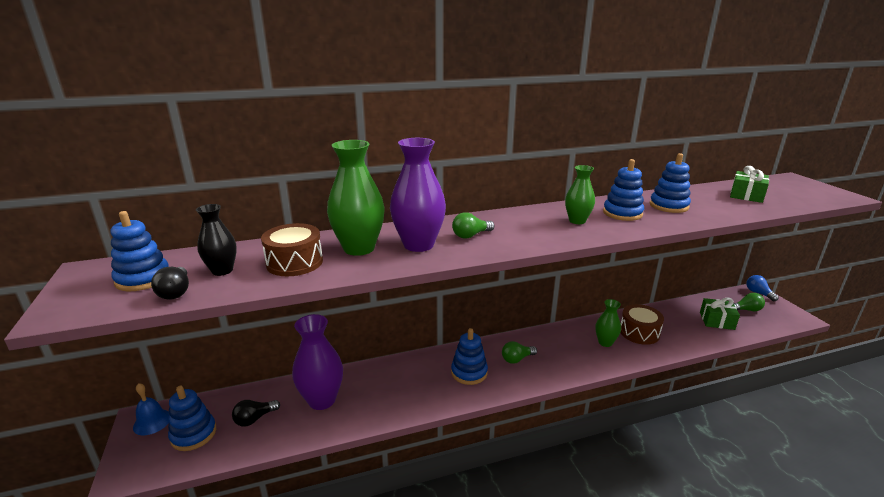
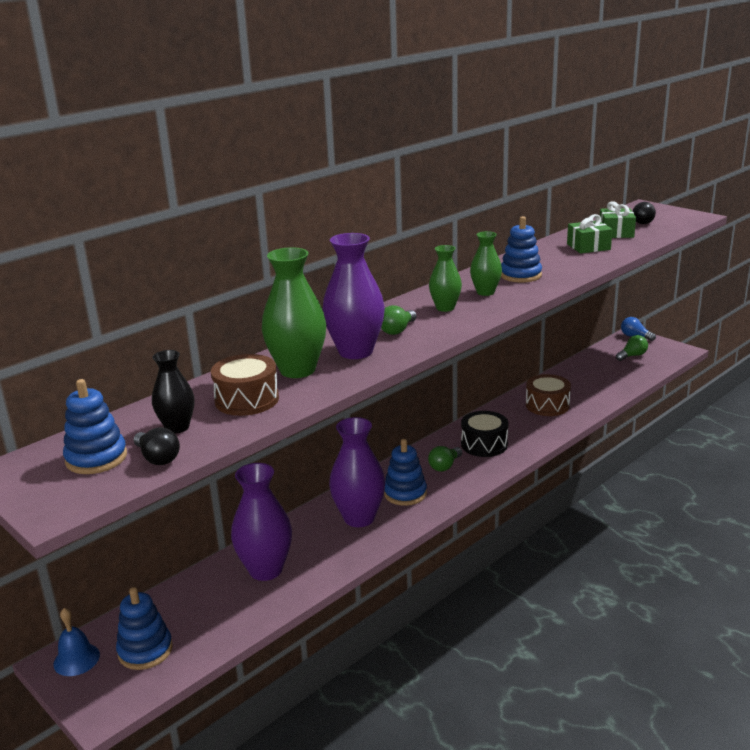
camera: 25 degrees left, 0 degrees up
(254, 419) = (204, 612): black light bulb -> black light bulb (644, 222)
(419, 381) = (359, 518): none -> purple vase
(562, 350) = (484, 444): none -> black drum
(605, 342) = (521, 424): green vase -> green vase (445, 308)
(668, 206) = (556, 258): blue stacking toy -> none
(716, 321) = (611, 374): green gift -> green gift (588, 247)

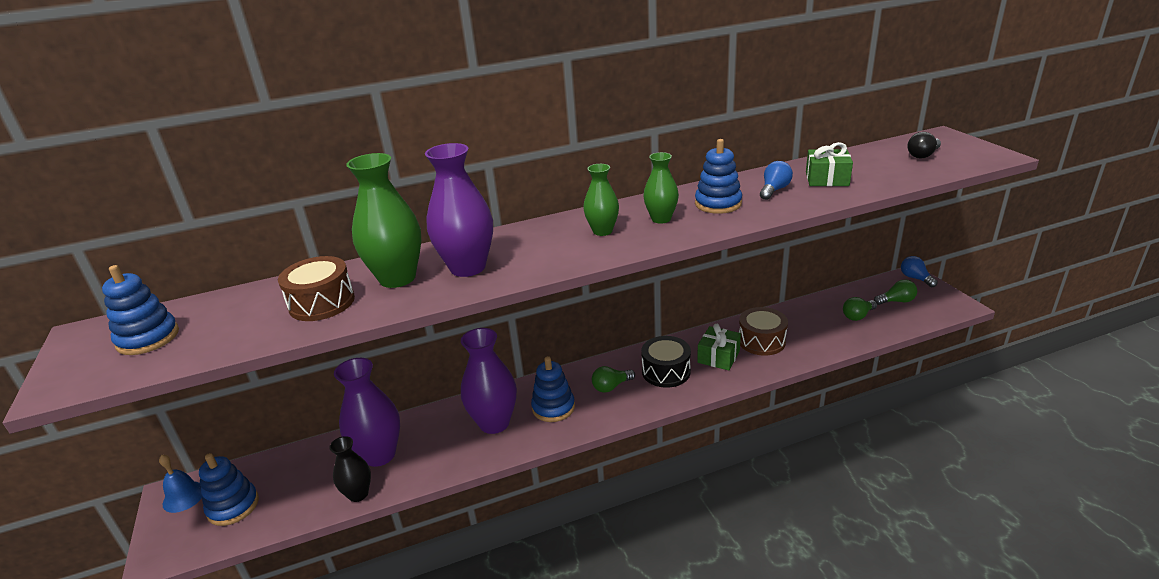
camera: 25 degrees right, 5 degrees up
(157, 458) = (186, 351): black light bulb -> none
(177, 427) = (238, 320): black vase -> black vase (358, 494)
(397, 330) = (531, 250): green light bulb -> green light bulb (858, 316)
(555, 260) = (774, 190): none -> blue light bulb
(616, 233) = (876, 165): green gift -> green gift (718, 357)

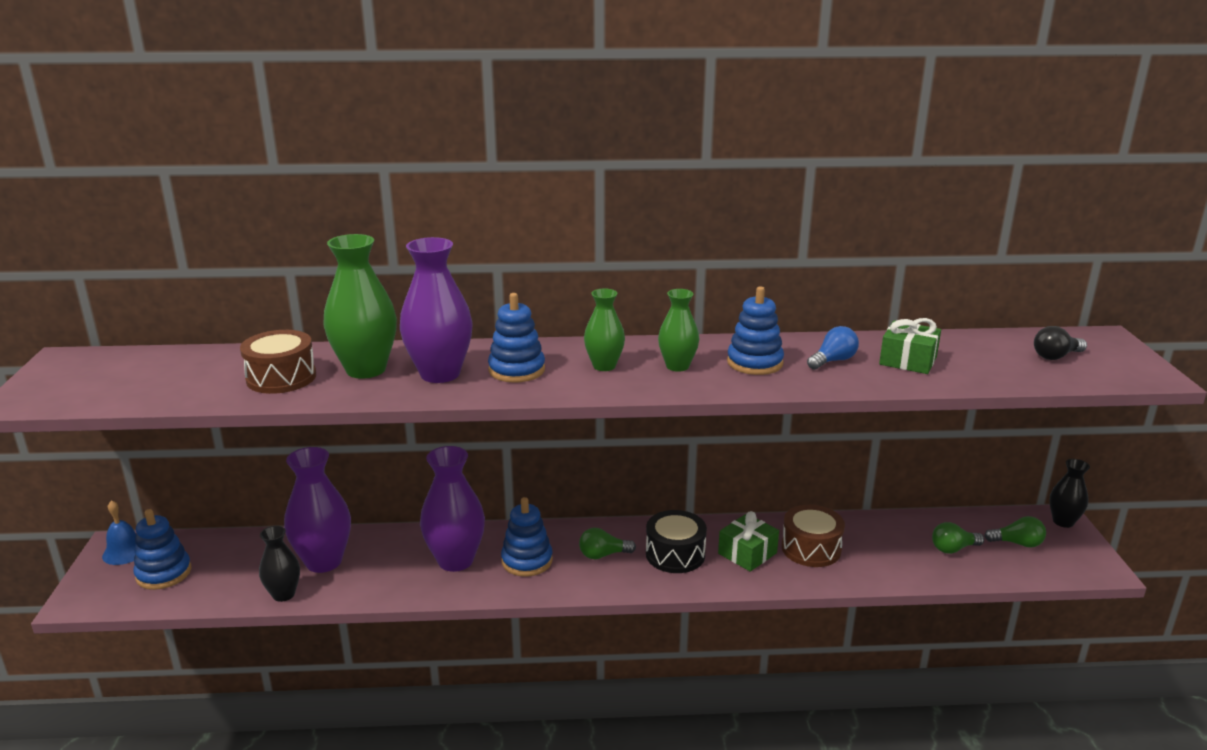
camera: 15 degrees right, 5 degrees down
(148, 338) = (114, 376): blue stacking toy -> blue stacking toy (516, 370)
(915, 278) = (1063, 522): blue light bulb -> black vase

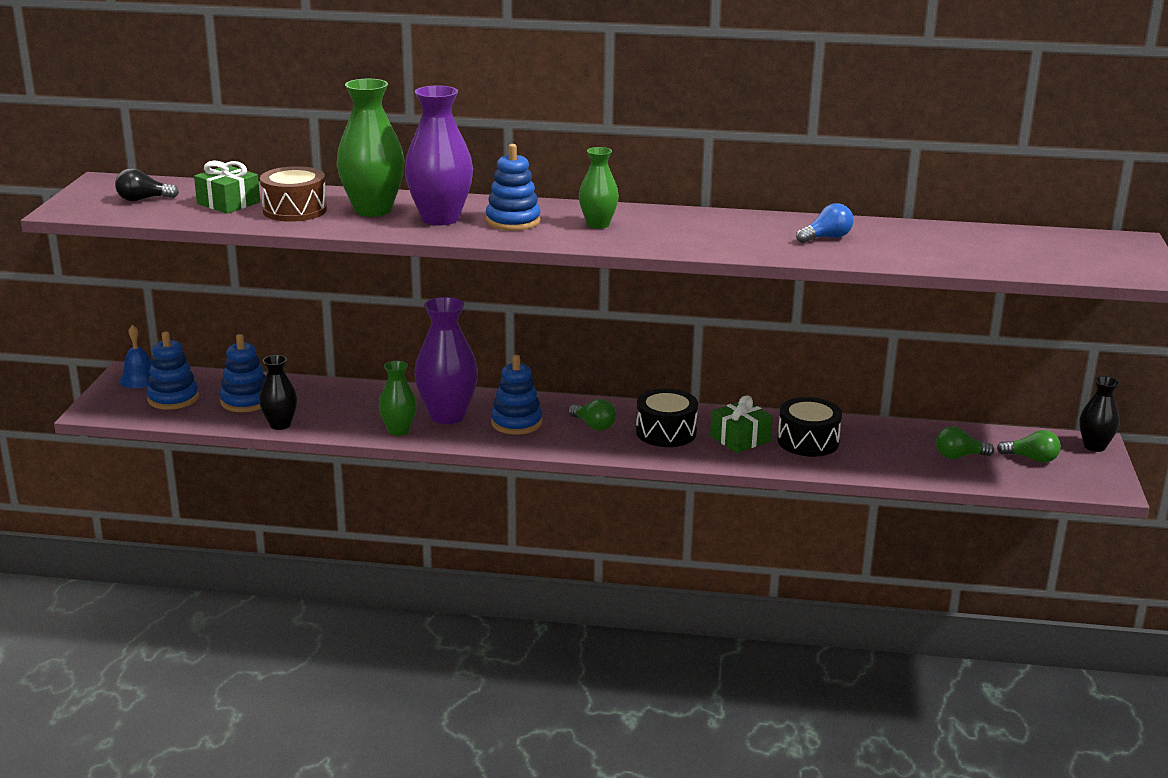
camera: 10 degrees right, 0 degrees up
(324, 561) = (322, 404): purple vase -> none
(603, 555) = (593, 425): green light bulb -> green light bulb turned 135 degrees counterclockwise
(677, 366) = (669, 230): green vase -> green vase (398, 431)
(754, 363) = (747, 233): blue stacking toy -> blue stacking toy (246, 401)
(811, 548) = (808, 441): brown drum -> black drum
(908, 360) = (903, 243): green gift -> green gift (228, 203)
(1055, 356) = (1061, 252): black light bulb -> black light bulb (143, 199)

